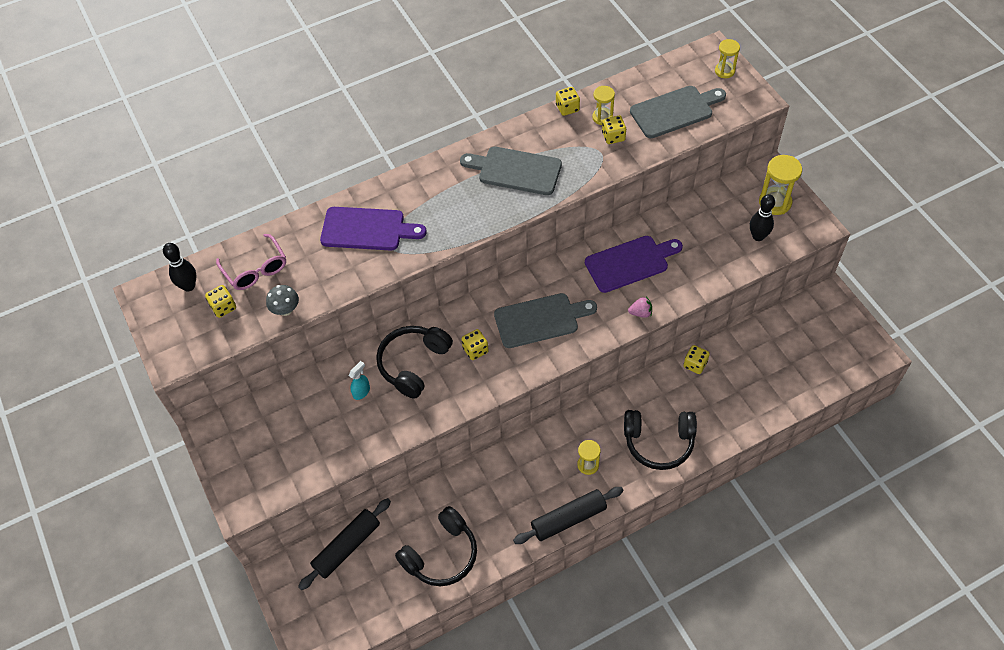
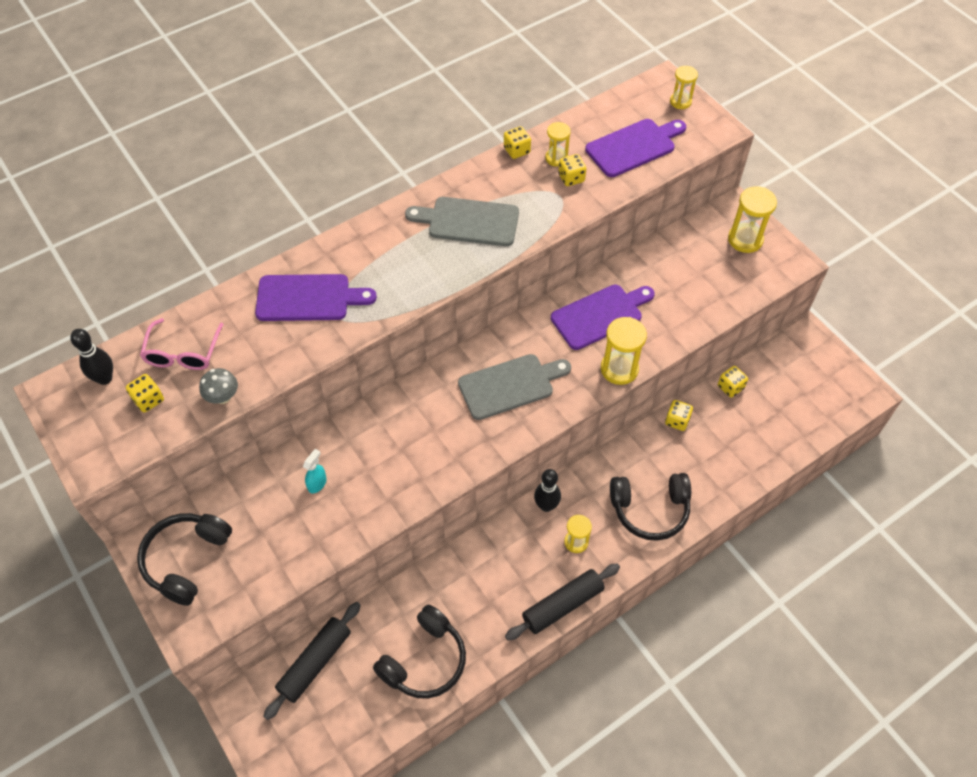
camera: 10 degrees left, 0 degrees up
(256, 269) = (183, 353): pink glasses -> pink glasses turned 45 degrees clockwise
(414, 364) = (374, 447): black headphones -> black headphones (187, 560)
(475, 350) = (442, 425): yellow dice -> yellow dice (730, 387)
(640, 313) = (619, 369): pink strawberry -> yellow hourglass
(675, 111) = (634, 147): grey cutting board -> purple cutting board
(758, 236) = (733, 277): black bowling pin -> black bowling pin (546, 506)

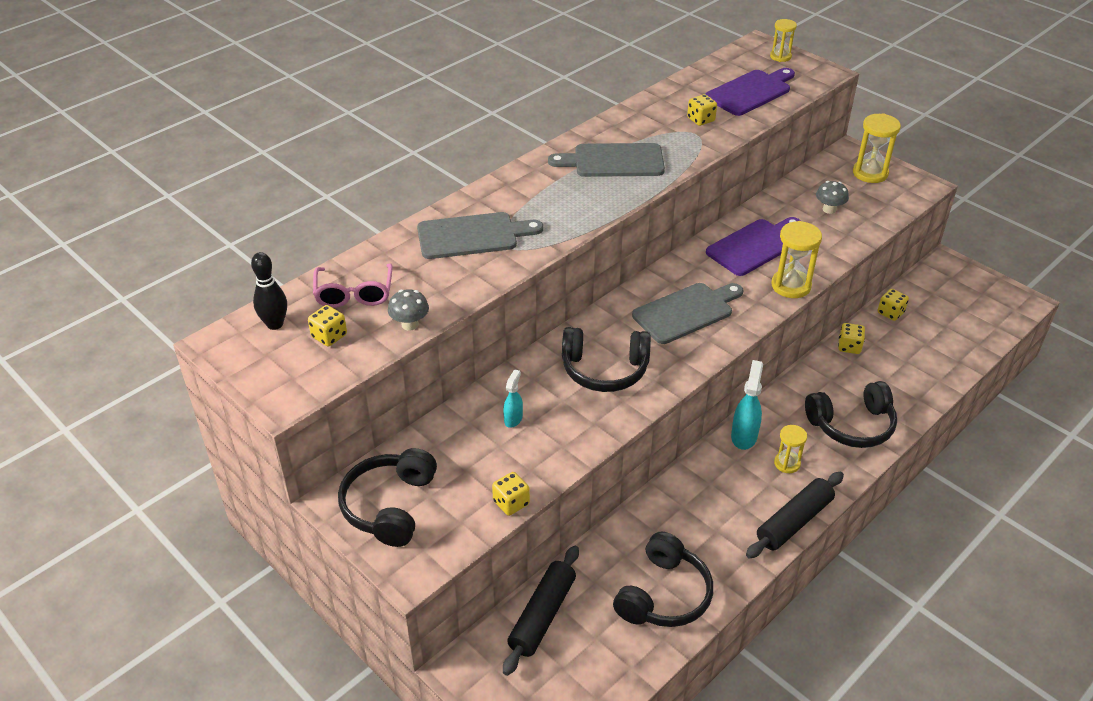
camera: 10 degrees left, 15 degrees down
(308, 298) = (472, 236): purple cutting board -> grey cutting board
(414, 441) = (604, 369): none -> black headphones
(516, 150) = (639, 105): yellow dice -> yellow dice (511, 503)
(546, 506) = (744, 436): black bowling pin -> turquoise spray bottle
(556, 158) = (680, 107): yellow hourglass -> none
(688, 280) = (829, 209): none -> grey mushroom

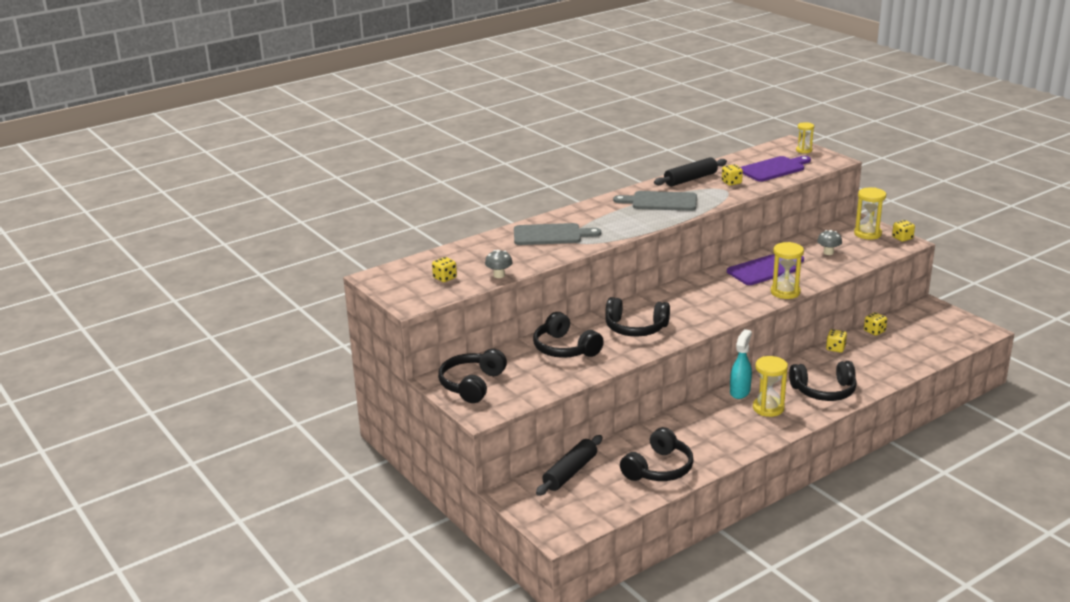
camera: 10 degrees right, 15 degrees down
(275, 324) = (410, 270): black bowling pin -> none
(354, 294) = (465, 259): pink glasses -> none
(511, 503) = (554, 388): yellow dice -> yellow dice (902, 238)
(513, 419) = (565, 348): turquoise spray bottle -> black headphones
(686, 312) = (703, 302): grey cutting board -> none
(787, 463) = (768, 408): yellow hourglass -> yellow hourglass, size x1.60
(794, 521) = (764, 439): black rolling pin -> black rolling pin (690, 179)

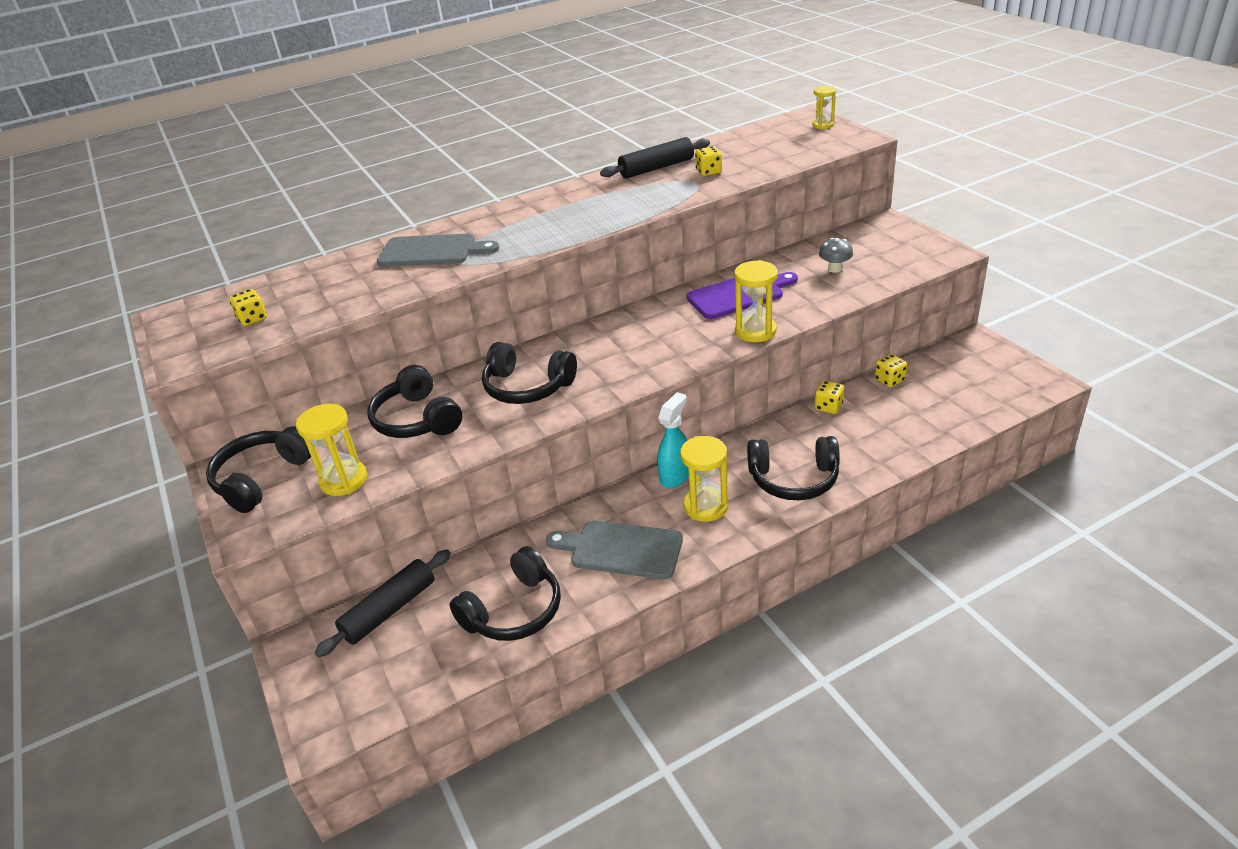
camera: 10 degrees right, 10 degrees up
(499, 275) = (325, 315): grey mushroom -> none
(660, 201) = (602, 201): grey cutting board -> grey cutting board (621, 549)
(774, 169) = (774, 151): purple cutting board -> none
(867, 234) = (896, 240): yellow hourglass -> yellow hourglass (344, 480)
(902, 238) = (943, 247): yellow dice -> none

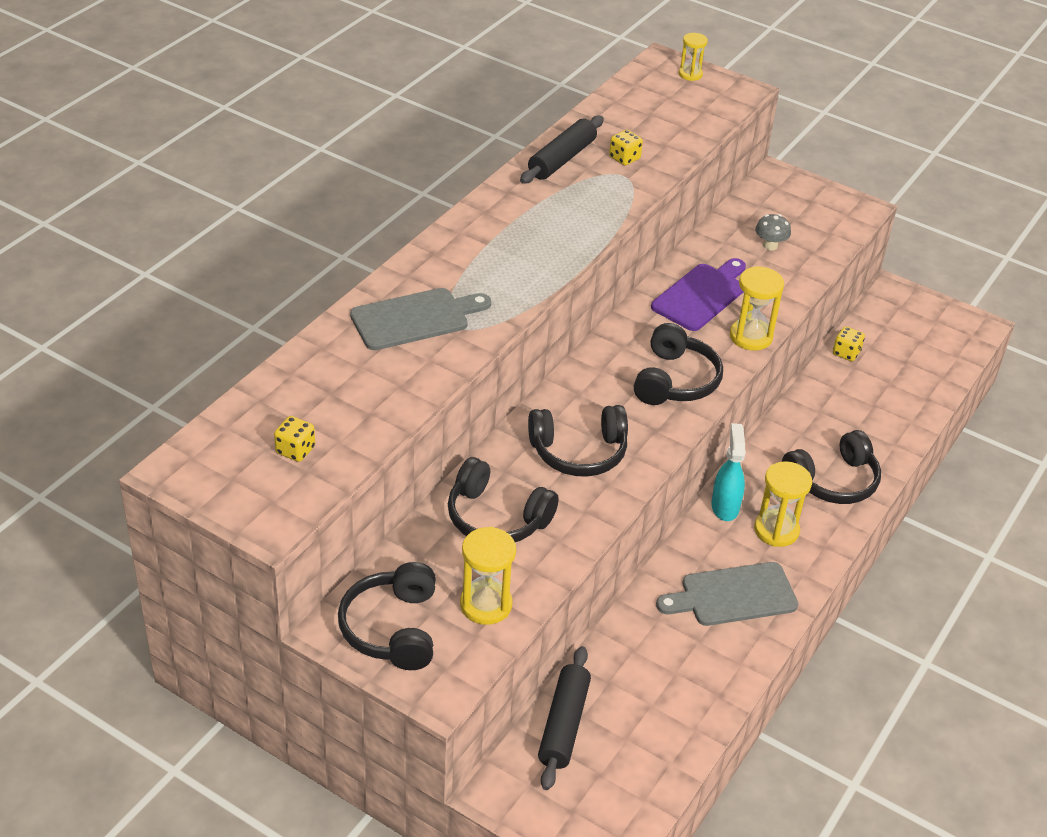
camera: 35 degrees left, 5 degrees up
(514, 610) = (683, 685): black headphones -> black headphones (675, 380)
(828, 407) = (811, 395): yellow dice -> none

